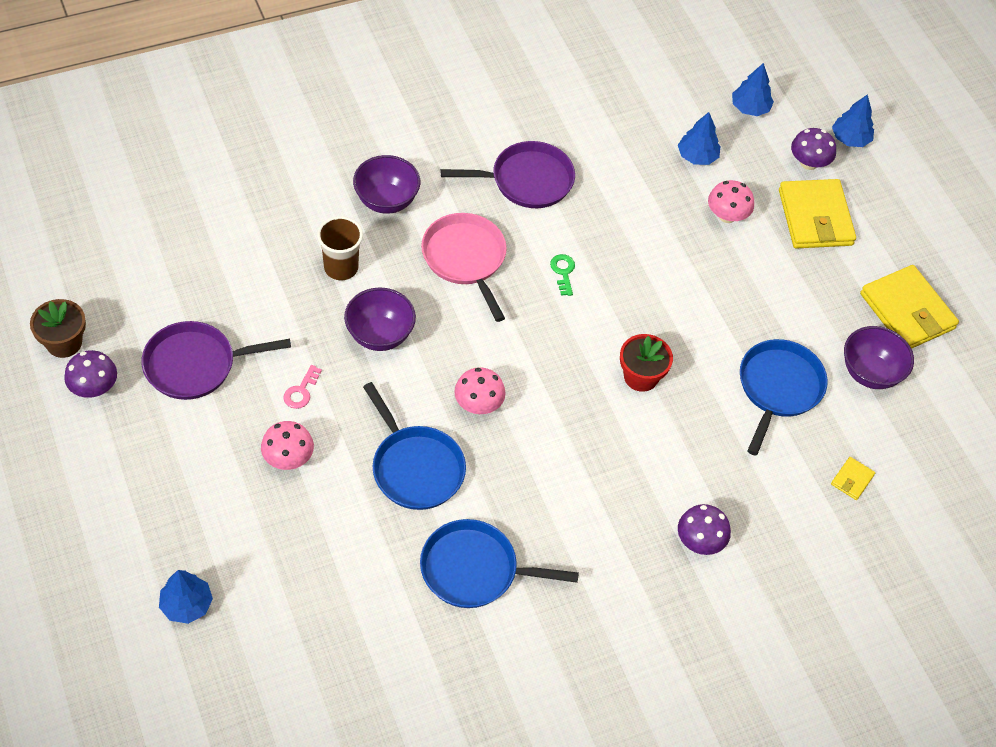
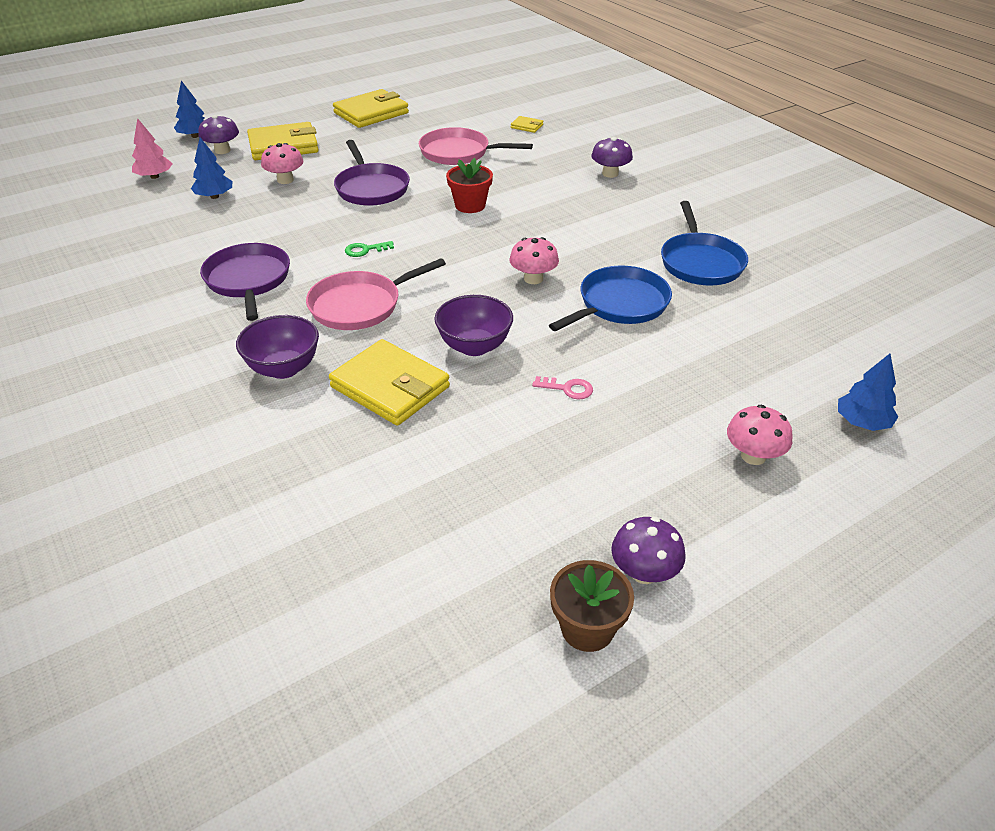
camera: 95 degrees left, 15 degrees down
(195, 365) = (568, 480): purple pan -> purple pan (371, 188)
(288, 458) = (653, 383): pink mushroom -> pink mushroom (753, 456)
(341, 268) = (390, 387): brown cup -> yellow wallet
(750, 108) = (155, 176): blue tree -> pink tree
(778, 388) = (458, 153): blue pan -> pink pan
(870, 373) = (431, 123): purple bowl -> none

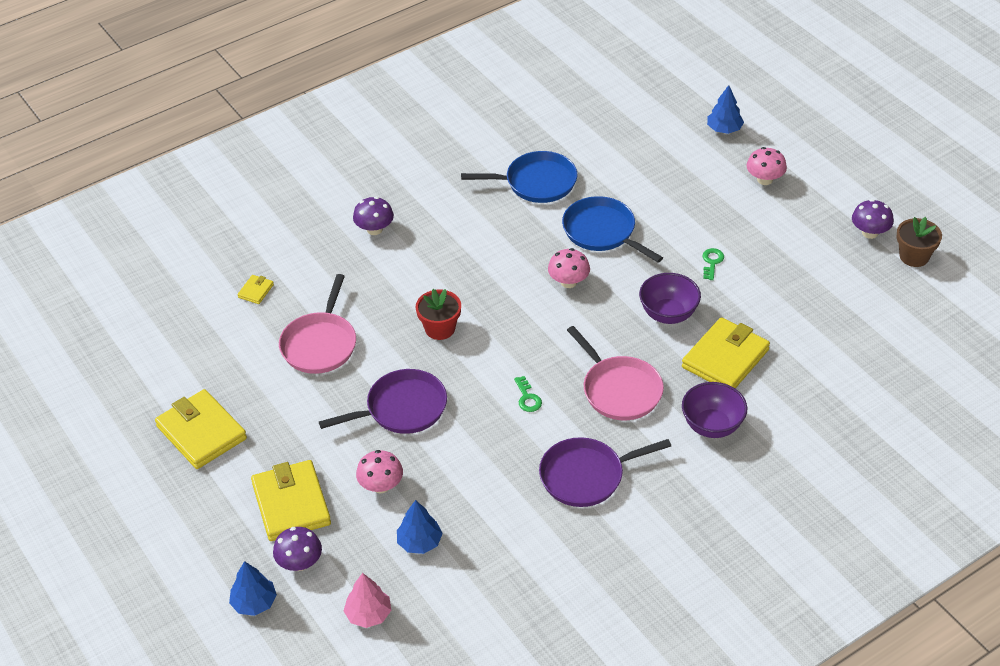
camera: 90 degrees left, 5 degrees up
(567, 389) = (712, 262): pink key -> green key

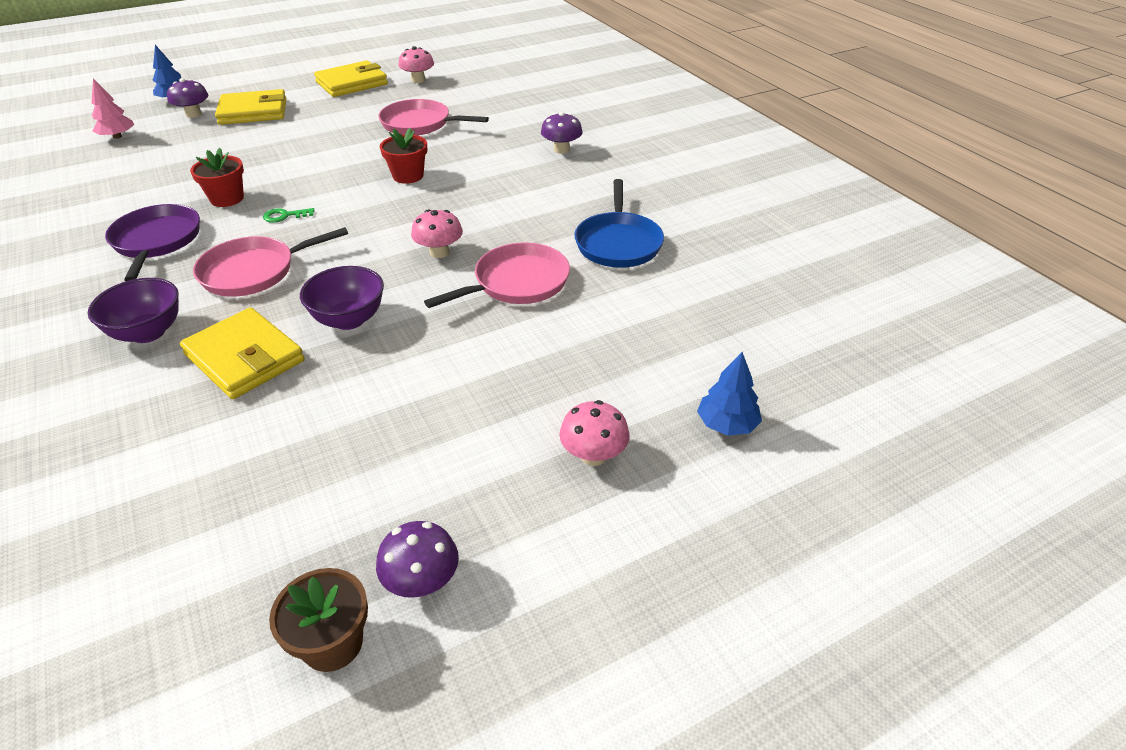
camera: 95 degrees right, 5 degrees down
(256, 291) = (497, 101): yellow wallet -> none
(381, 486) = (239, 144): pink mushroom -> pink mushroom (418, 80)
(402, 408) = (319, 155): purple pan -> none
(419, 542) = (164, 158): blue tree -> none
(502, 452) = (227, 199): none -> red flower pot
(602, 231) = (517, 282): blue pan -> pink pan
(712, 262) = (426, 369): green key -> none

